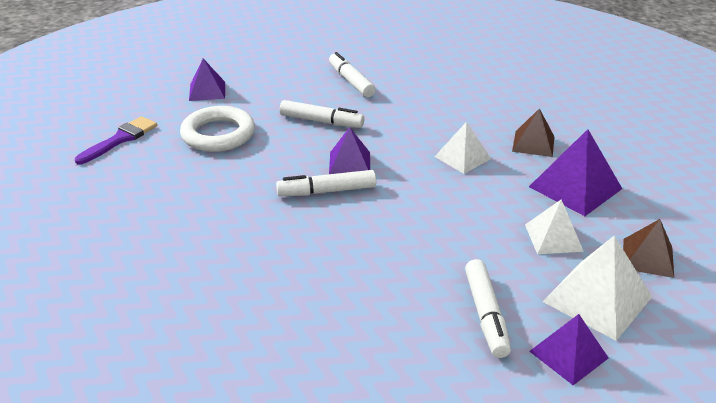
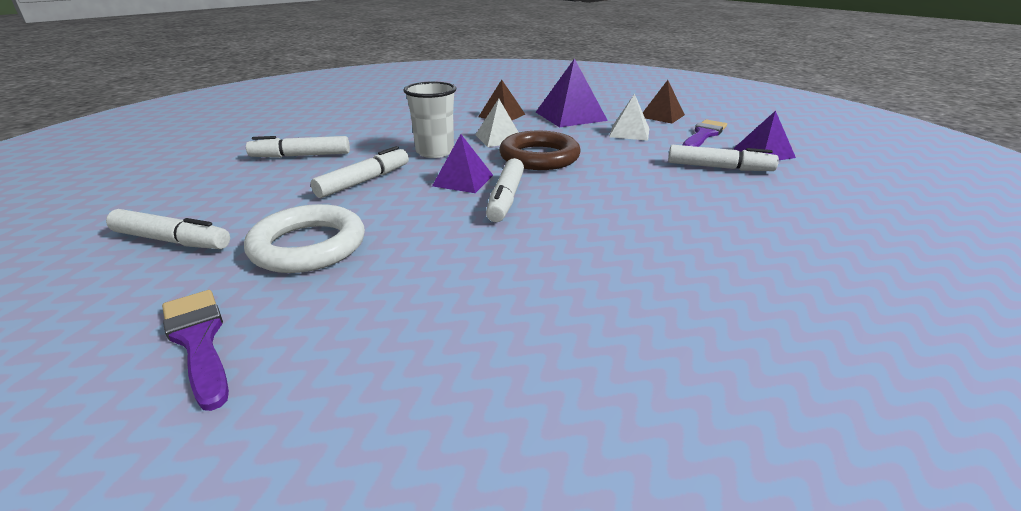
camera: 70 degrees left, 5 degrees down
(207, 91) = (172, 241): purple pyramid -> white marker
(401, 134) = (435, 152): none -> white cup
(429, 190) = (539, 157): none -> brown ring
(597, 299) = (703, 135): white pyramid -> purple brush

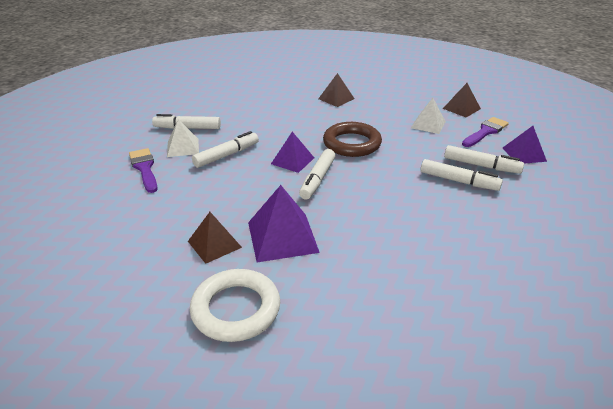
camera: 10 degrees right, 5 degrees up
(172, 241) = (108, 192): white marker -> white marker (458, 181)
(198, 340) = (125, 262): purple brush -> purple brush (144, 168)
(308, 246) = (187, 205): white ring -> white ring (236, 309)
(362, 295) = (214, 244): none -> brown pyramid
(435, 152) = (279, 132): white cup -> none
(499, 138) = (328, 122): white pyramid -> white pyramid (183, 147)
(571, 116) = (389, 103): purple pyramid -> purple pyramid (282, 237)

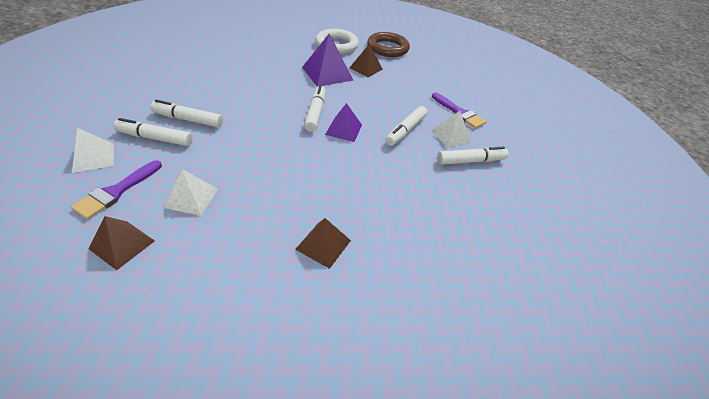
camera: 160 degrees right, 10 degrees up
(352, 143) = (290, 155): brown ring -> brown ring (387, 48)
(524, 154) = (93, 157): purple pyramid -> white pyramid

